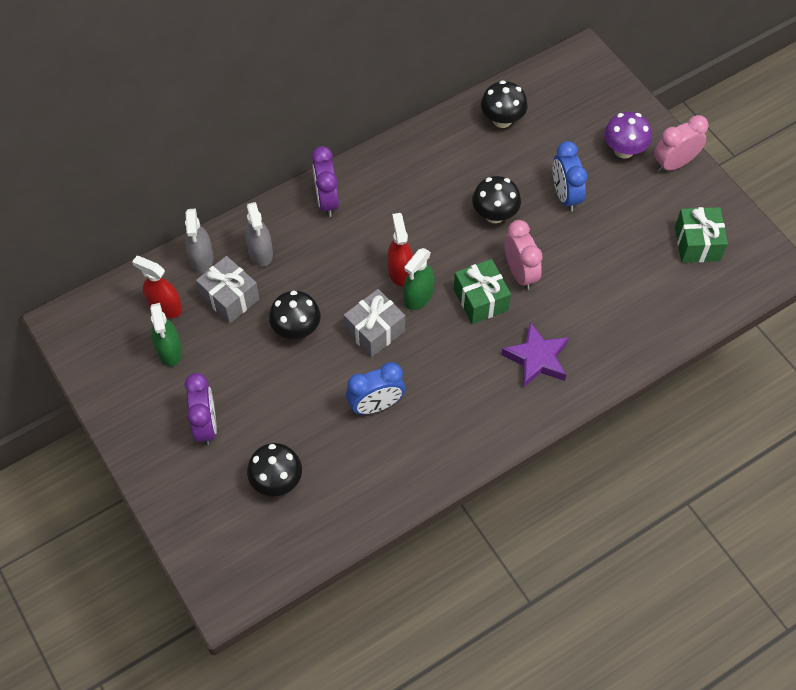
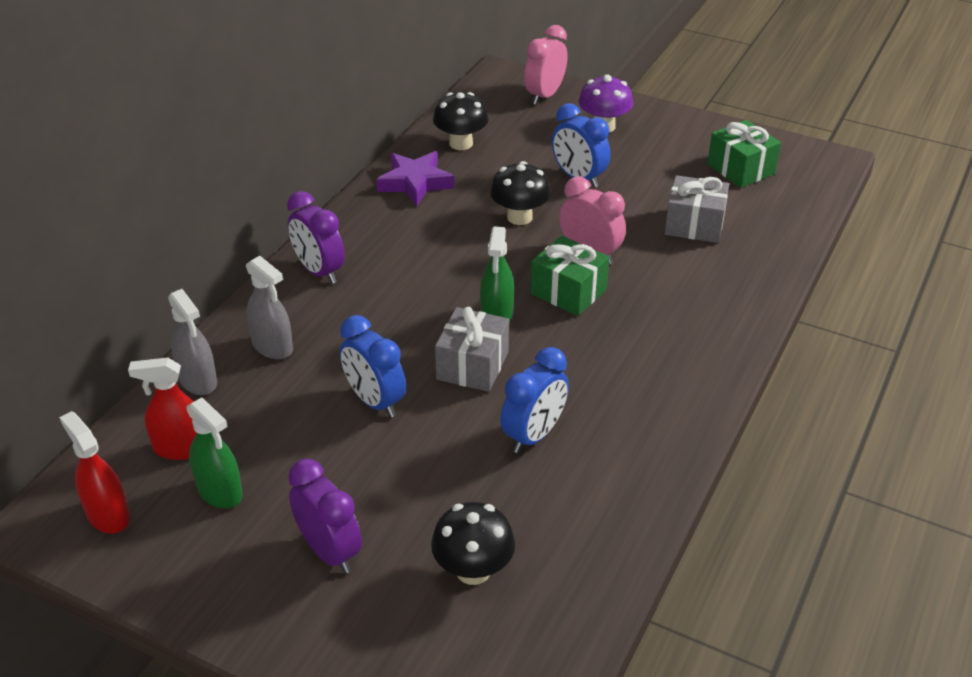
camera: 30 degrees left, 20 degrees down
(230, 298) = (264, 405): grey gift -> grey gift (694, 225)
(296, 329) = (375, 401): black mushroom -> blue clock
(400, 271) = (457, 301): red spray bottle -> red spray bottle (108, 515)
(536, 358) = (675, 318): purple star -> purple star (415, 183)
(674, 163) = (660, 120): pink clock -> pink clock (544, 95)

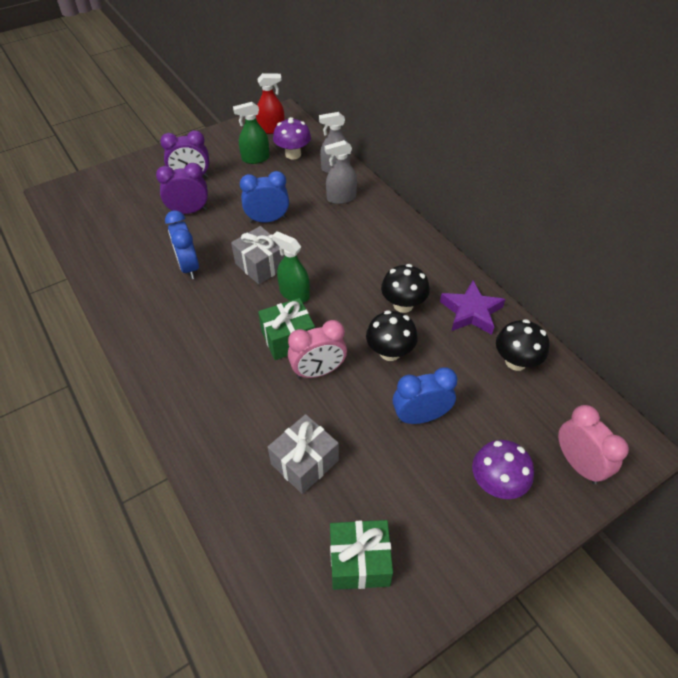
camera: 120 degrees right, 10 degrees up
(181, 448) = (293, 154): red spray bottle -> purple mushroom
(319, 271) = (396, 233): purple clock -> purple clock (189, 211)
(473, 570) = (136, 214): black mushroom -> black mushroom (403, 305)

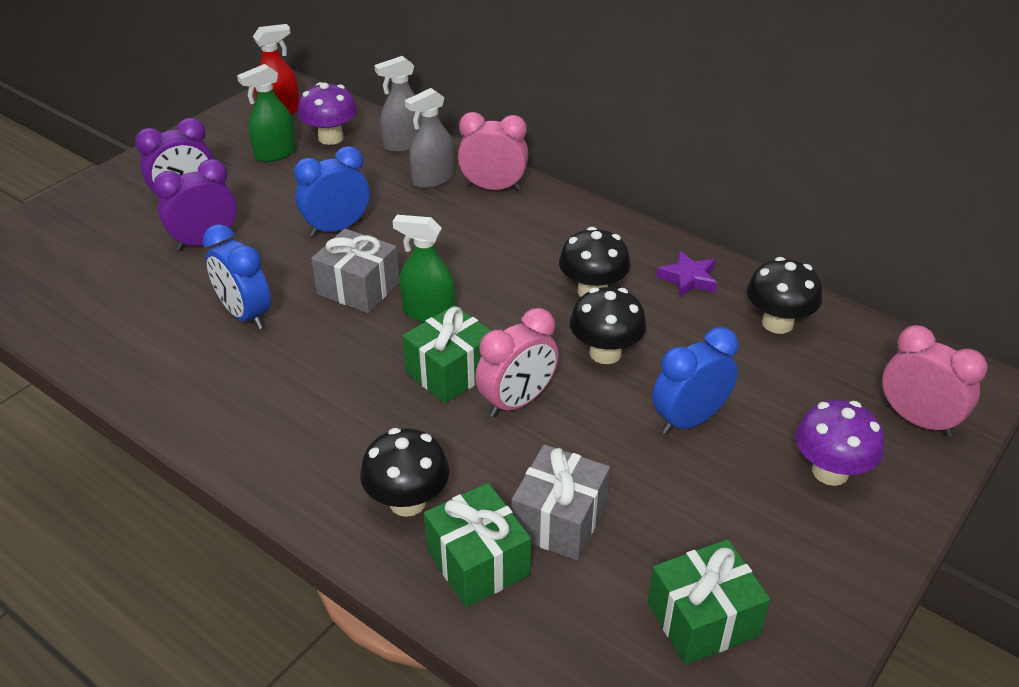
camera: 20 degrees left, 10 degrees down
(222, 421) = (407, 501): none -> black mushroom
(243, 475) = (477, 562): none -> green gift
(376, 213) = (493, 188): none -> pink clock
(471, 312) = (688, 279): purple star -> purple star, size x0.66

